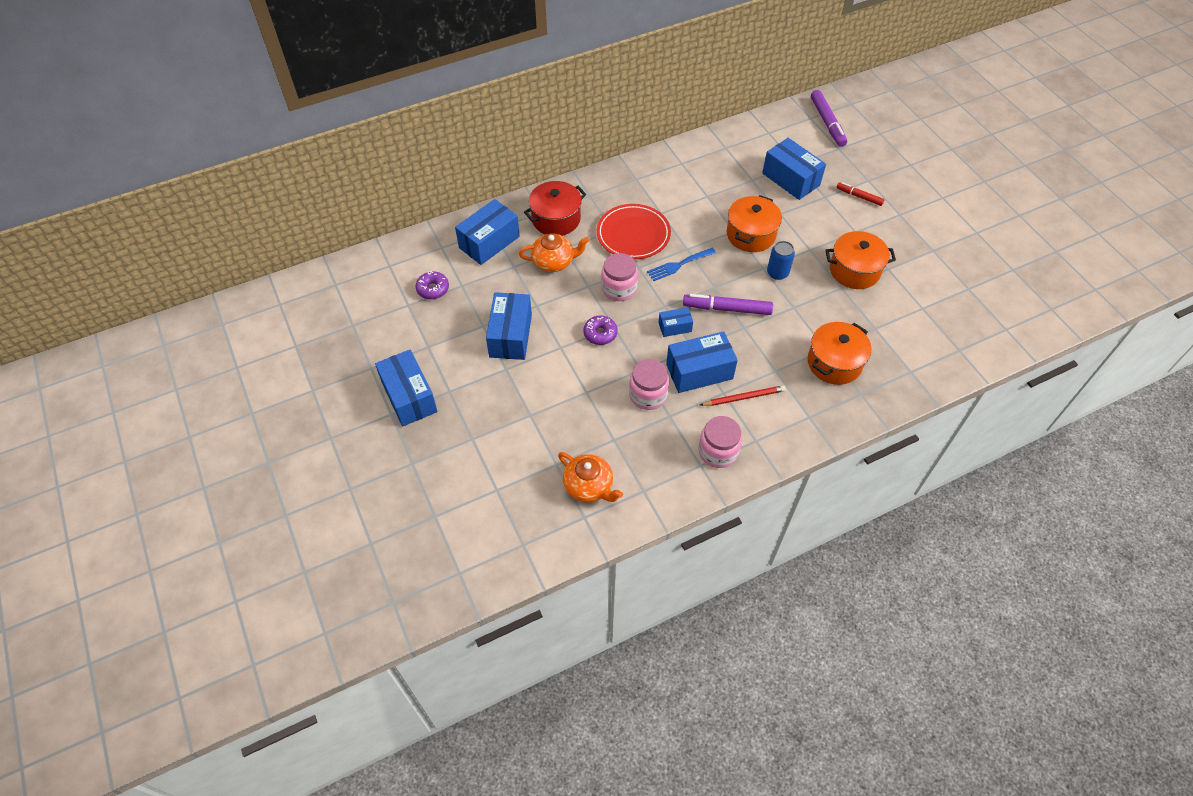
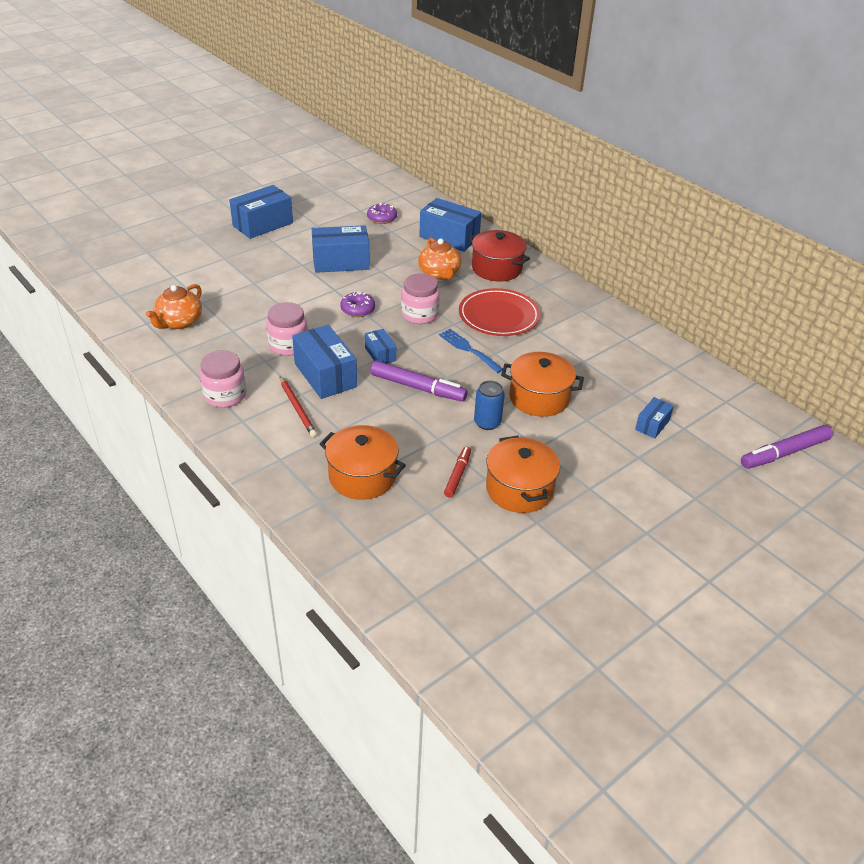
camera: 75 degrees right, 15 degrees down
(727, 309) = (418, 388): purple marker -> purple marker turned 120 degrees clockwise
(790, 179) = (652, 425): blue box -> blue box, size x0.53
(859, 196) = (657, 489): red marker -> red marker (457, 475)

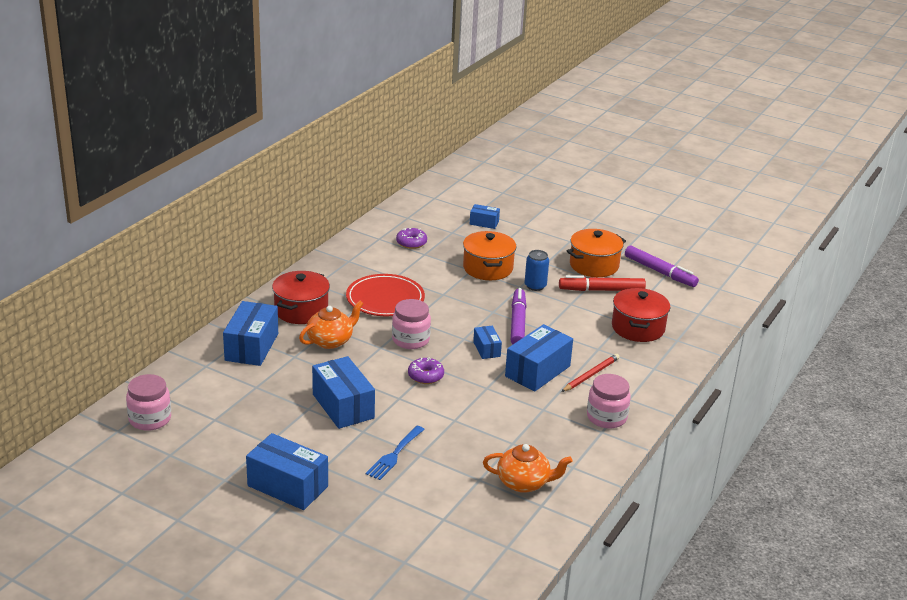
camera: 110 degrees left, 10 degrees down
(288, 345) = (510, 402): pink jar -> pink jar (150, 419)
(362, 476) = (638, 328): orange pot -> red pot
(380, 354) = (486, 349): blue box -> blue box turned 60 degrees counterclockwise
(382, 218) = (229, 399): purple donut -> purple donut (411, 243)
(457, 475) = (601, 290): red marker -> red marker, size x1.67
(468, 349) = (447, 307): blue fork -> blue fork (394, 455)
(784, 453) = (477, 179): purple marker -> purple marker (660, 272)

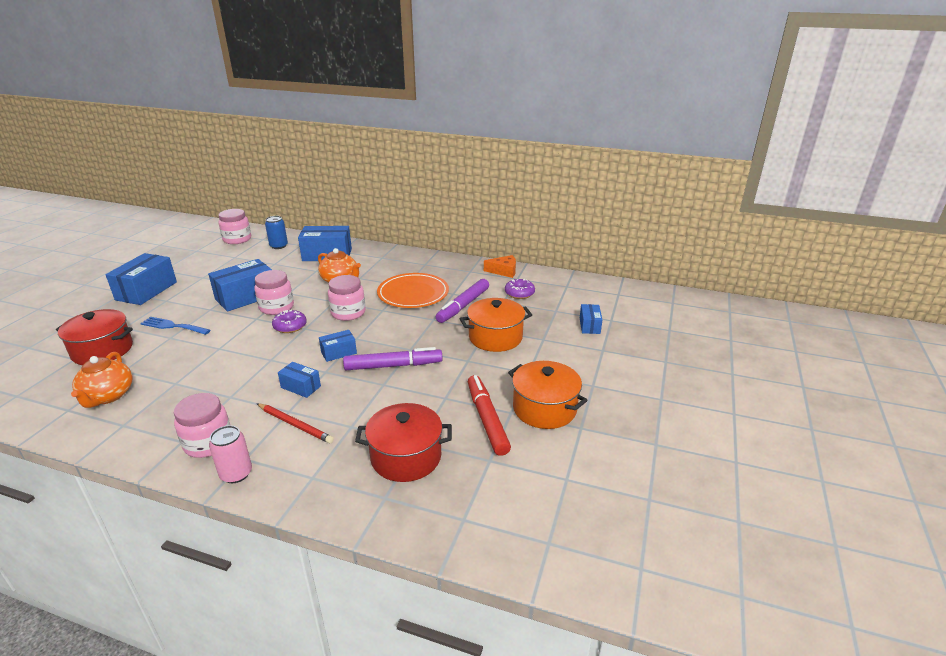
camera: 80 degrees right, 0 degrees up
(301, 310) = (383, 264): red pot -> red pot (102, 350)
(359, 242) = (504, 271): none -> orange cheese
(378, 384) = (276, 307): none -> pink jar
(385, 299) = (413, 294): red plate -> orange plate
(535, 286) = (473, 370): blue can -> blue can (279, 246)
(537, 371) = (301, 387): blue box -> blue box, size x0.53
(645, 402) = (236, 474): none -> pink can
(660, 272) = (561, 470): purple marker -> purple marker (463, 306)

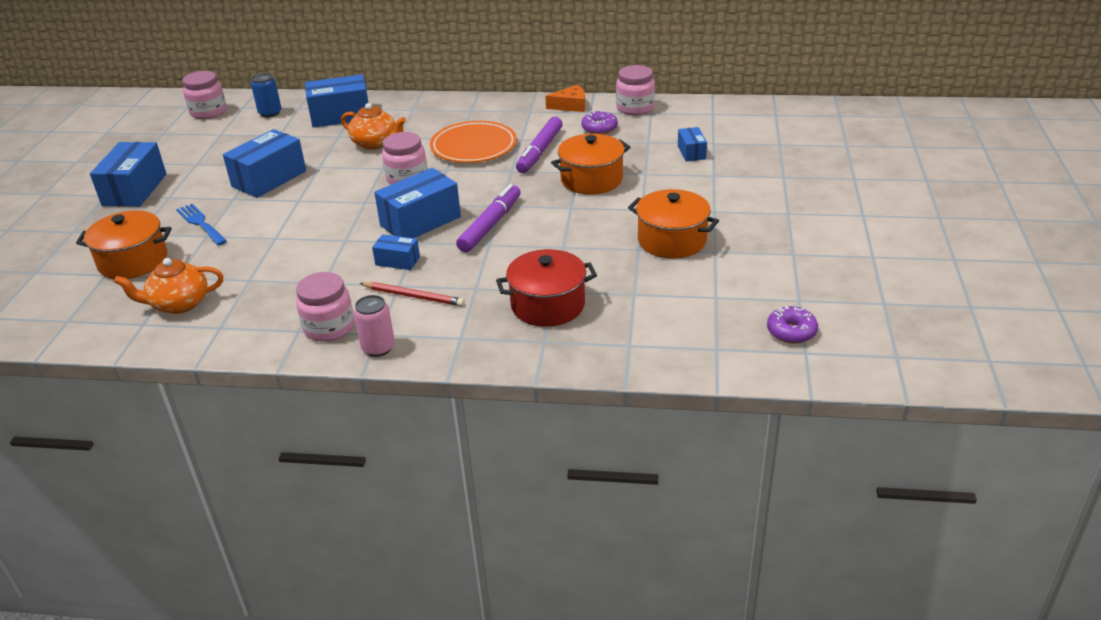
camera: 10 degrees left, 5 degrees up
(102, 350) = (133, 261): red pot -> orange pot
(108, 396) = (179, 304): orange teapot -> orange teapot turned 90 degrees clockwise
(173, 326) = (200, 223): blue fork -> blue fork turned 45 degrees clockwise
(276, 307) = (315, 184): pink jar -> pink jar (635, 108)
(290, 326) = (345, 203): purple donut -> purple donut (791, 332)
(338, 352) = (420, 221): blue box -> blue box, size x1.90
(393, 366) = (490, 225): purple marker -> purple marker turned 45 degrees counterclockwise
(487, 419) = (616, 259): red marker -> none

